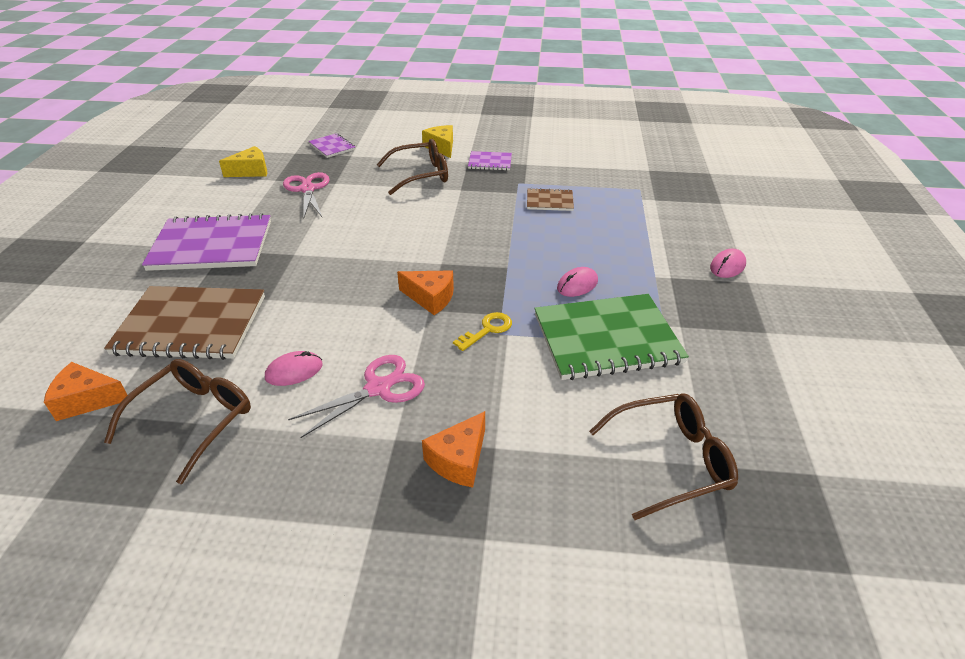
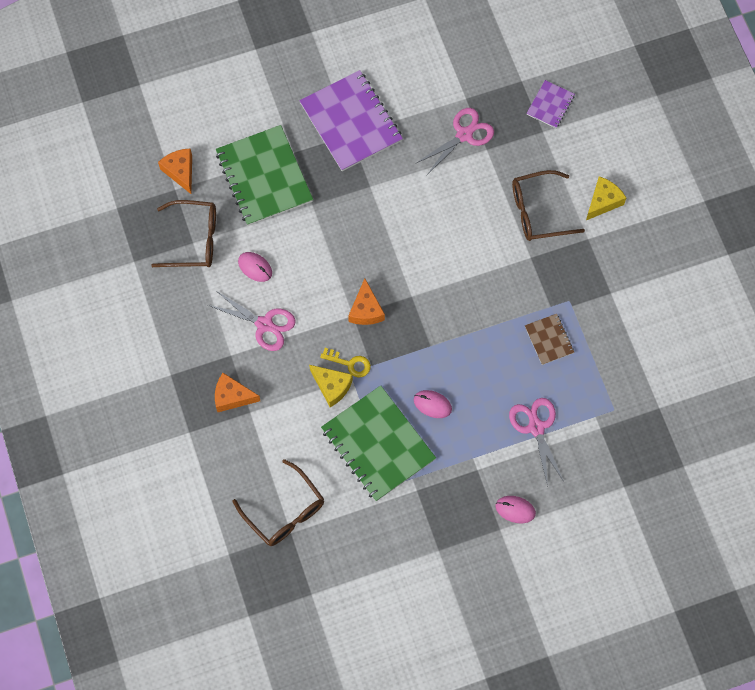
camera: 65 degrees right, 30 degrees up
(191, 325) = (264, 177): brown notebook -> green notebook
(251, 171) = (469, 69): yellow cheese -> yellow cheese (332, 386)
(421, 175) = (538, 211): brown glasses -> brown glasses turned 120 degrees clockwise
(490, 162) = (596, 259): purple notebook -> none
(637, 230) = (536, 427): none -> pink scissors

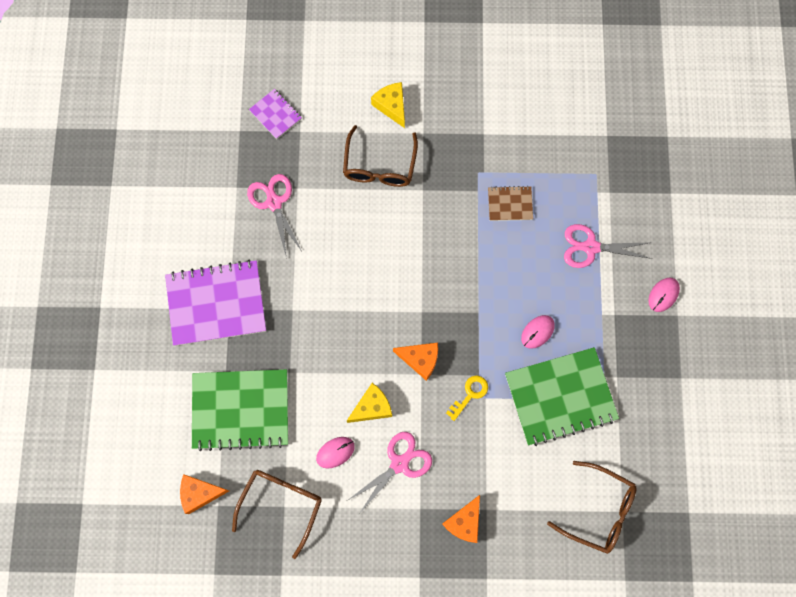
camera: 70 degrees left, 5 degrees up
(284, 511) = (599, 510): brown glasses -> brown glasses turned 45 degrees clockwise
(332, 386) = (487, 420): yellow cheese -> yellow cheese (372, 407)

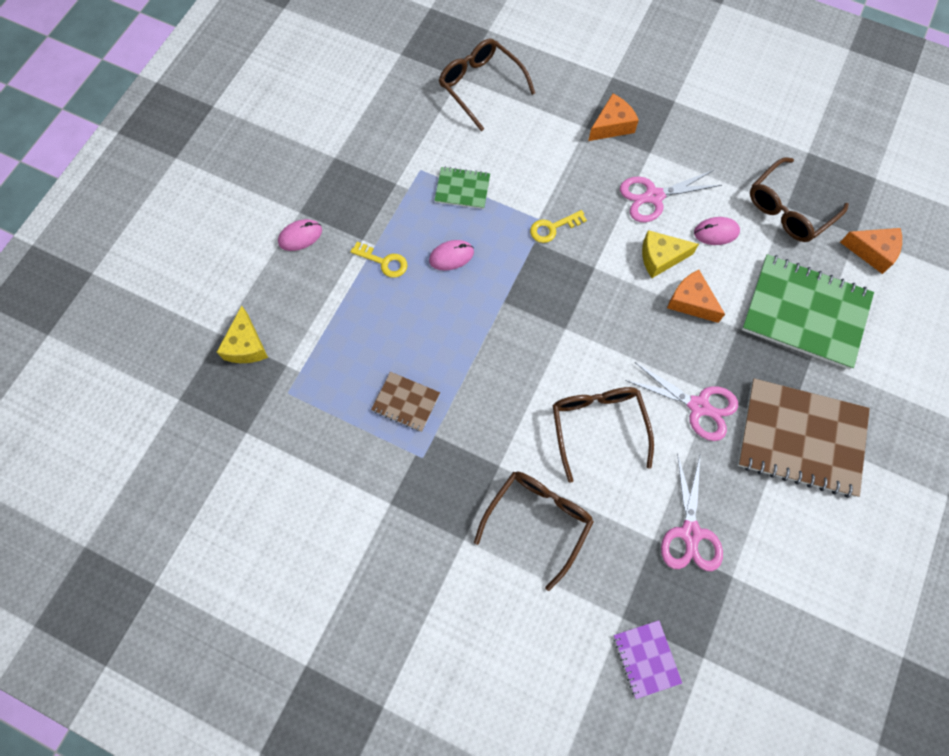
camera: 155 degrees left, 5 degrees down
(216, 304) = (801, 438): purple notebook -> brown notebook
(366, 247) = (598, 426): none -> brown glasses
(391, 106) = (486, 597): yellow cheese -> yellow cheese (246, 345)
(420, 359) = (589, 281): orange cheese -> orange cheese (691, 302)
(560, 397) = (462, 189): green notebook -> green notebook, size x0.48
(586, 303) = (384, 262): none -> yellow key
(590, 247) = (344, 315): pink scissors -> pink scissors (698, 406)

